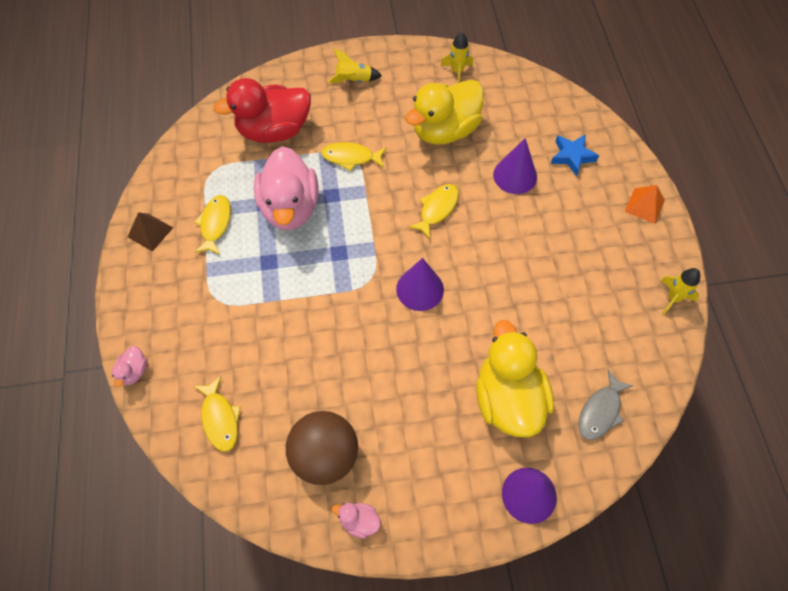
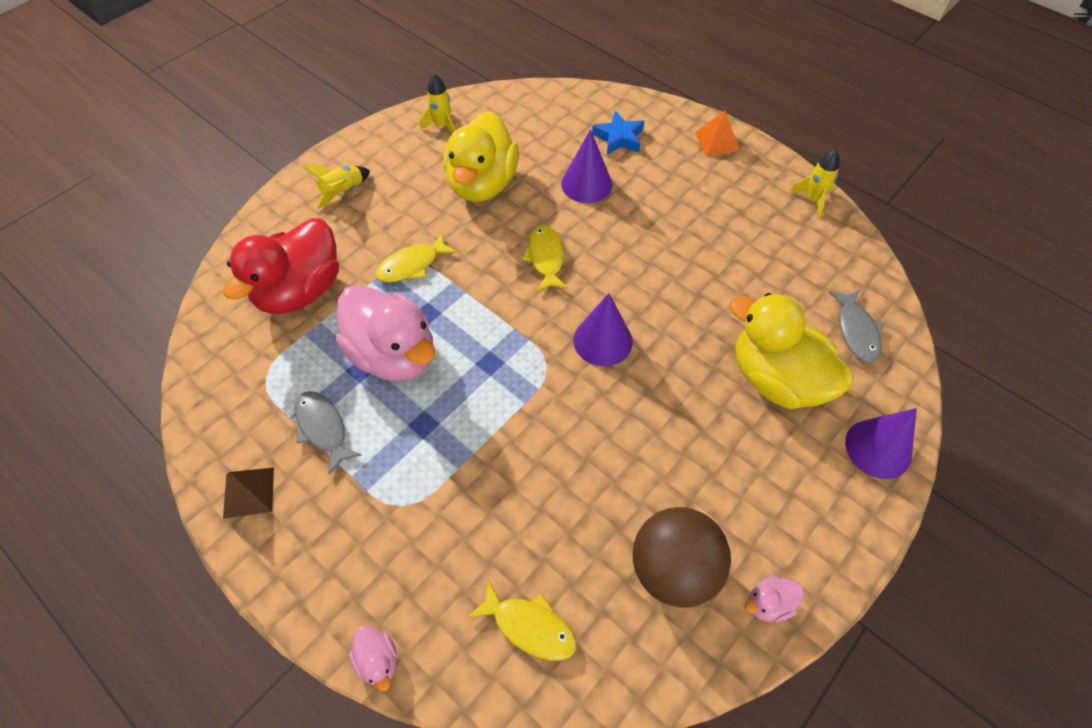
camera: 40 degrees left, 5 degrees down
(215, 224) = (323, 428): yellow fish -> grey fish

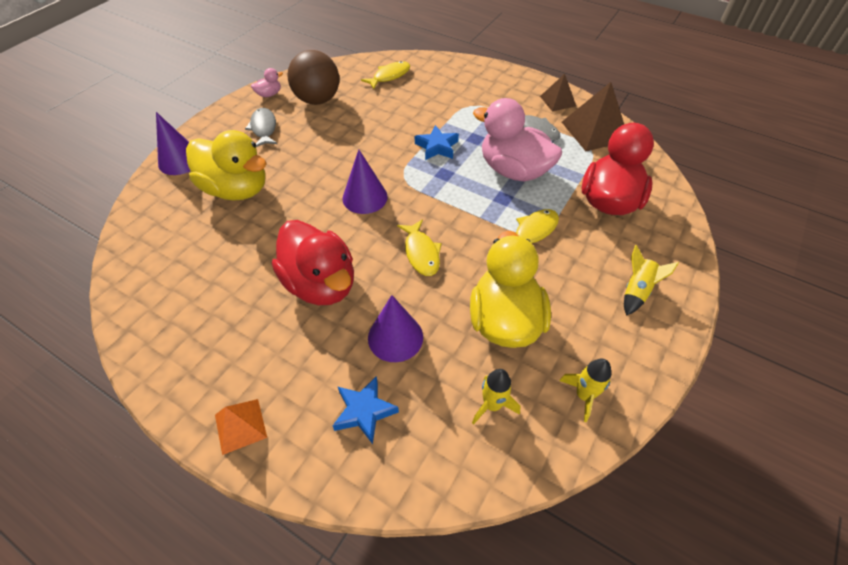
camera: 170 degrees right, 5 degrees down
(236, 411) = (594, 131): none -> brown pyramid
(378, 660) = (457, 61): pink duck -> none
(486, 415) = (437, 147): none -> blue star
(529, 626) = (389, 76): yellow fish -> yellow fish turned 120 degrees clockwise
(657, 240) = (321, 284): none -> red duck
(813, 200) = (148, 354): yellow rocket -> yellow rocket (492, 405)
(856, 331) = (161, 229): grey fish -> grey fish (264, 128)

